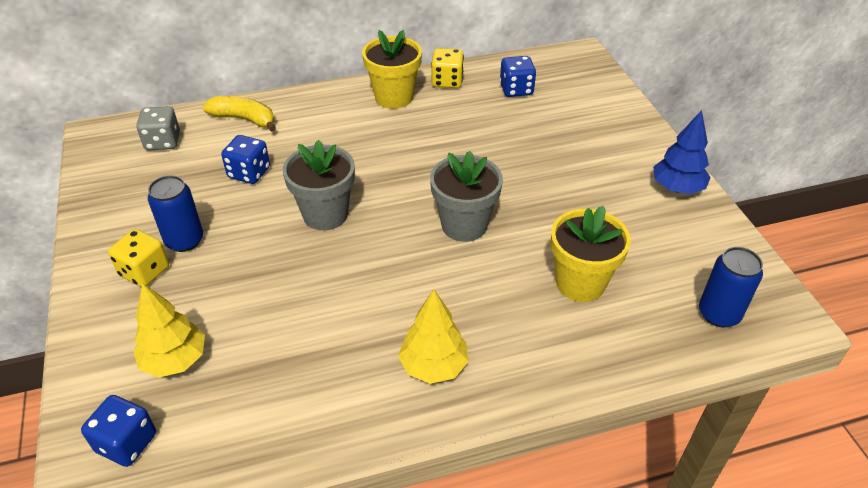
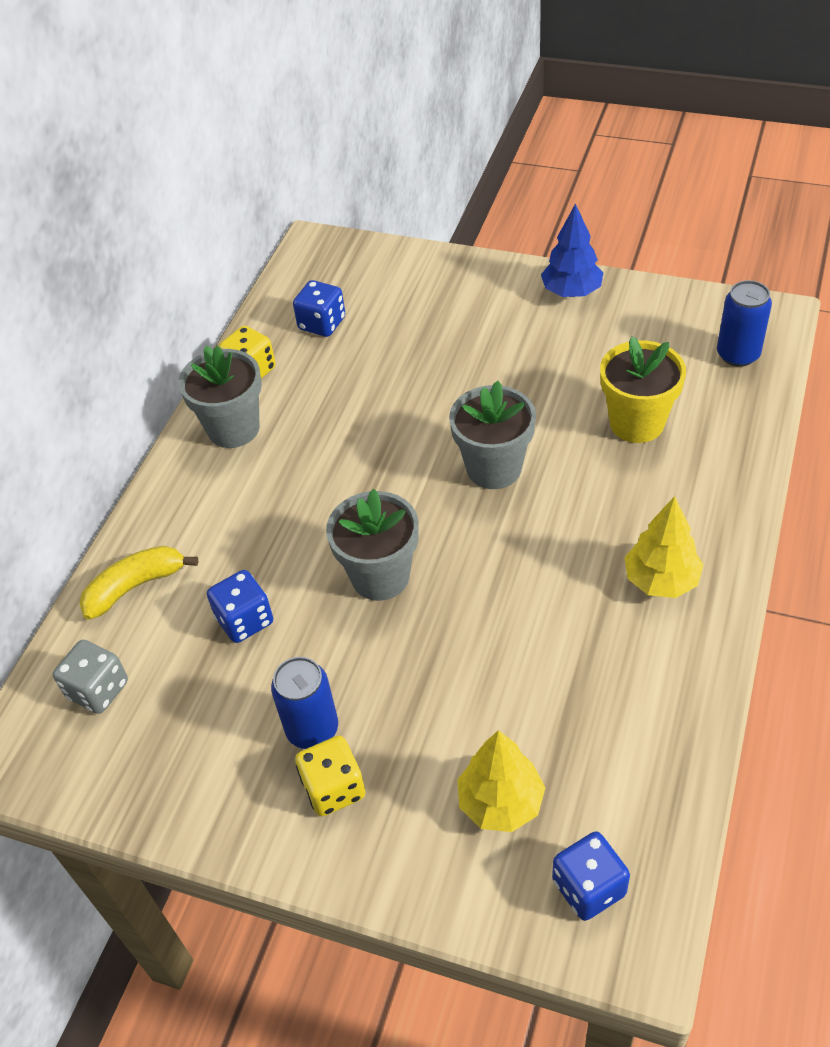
camera: 50 degrees left, 5 degrees up
(394, 97) = (233, 429): yellow flower pot -> grey flower pot

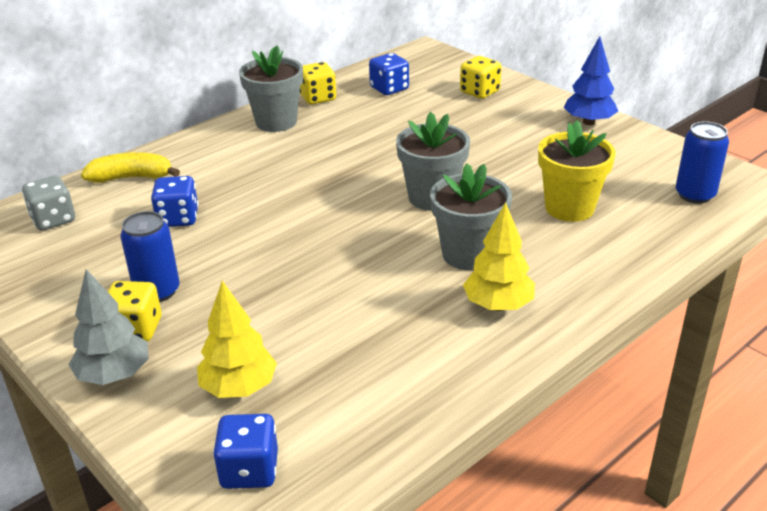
camera: 25 degrees right, 15 degrees down
(363, 854) = (114, 375): none -> grey tree
(380, 576) = (290, 228): grey flower pot -> grey flower pot (468, 254)
(426, 290) = (479, 92): none -> yellow dice

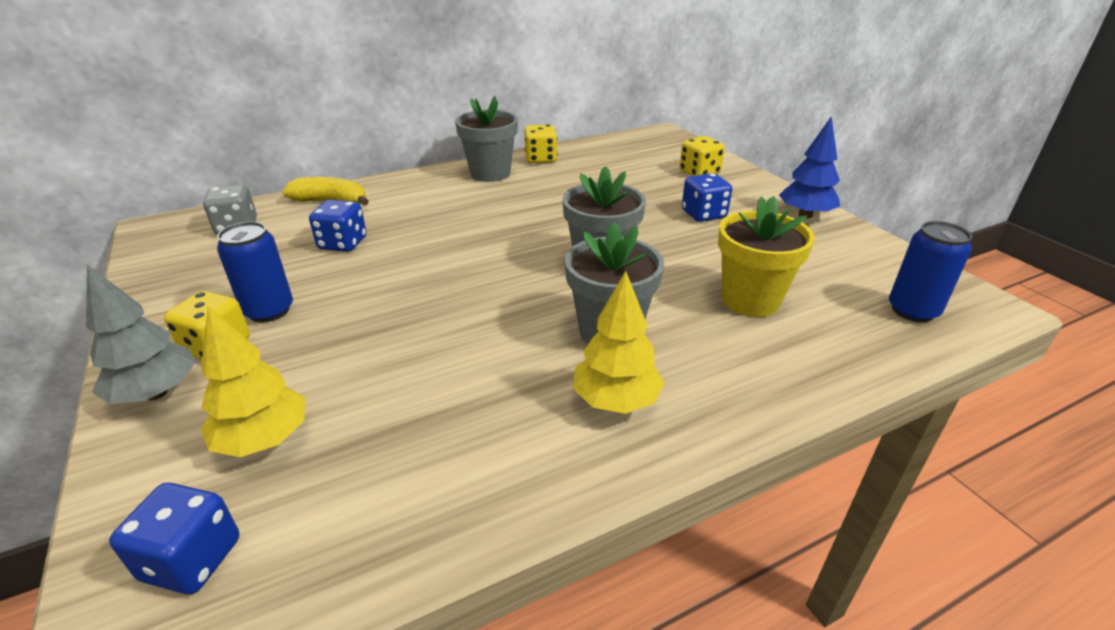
camera: 15 degrees right, 0 degrees up
(389, 88) = (611, 159): blue dice -> blue dice (703, 214)

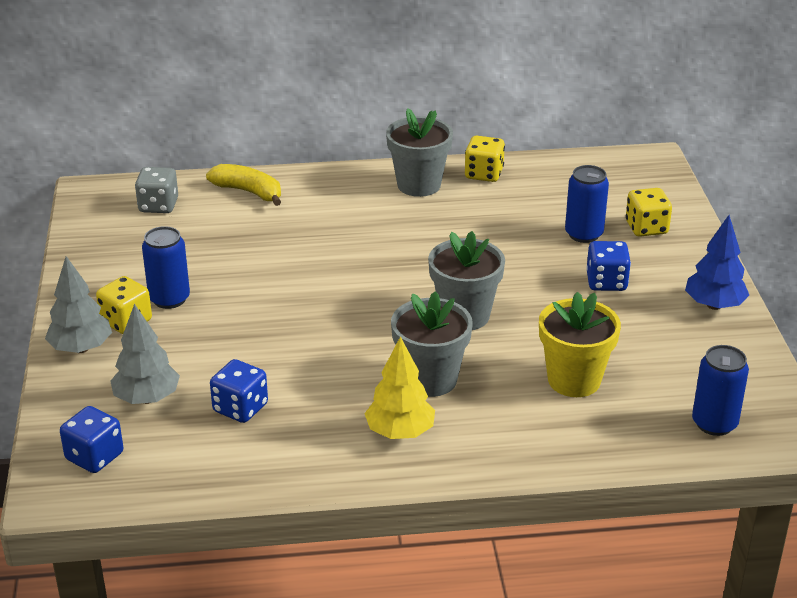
camera: 20 degrees right, 0 degrees up
(264, 440) = (147, 398): yellow tree -> grey tree
(343, 243) = (245, 244): blue dice -> blue dice (240, 408)
(654, 184) = (584, 234): none -> blue can

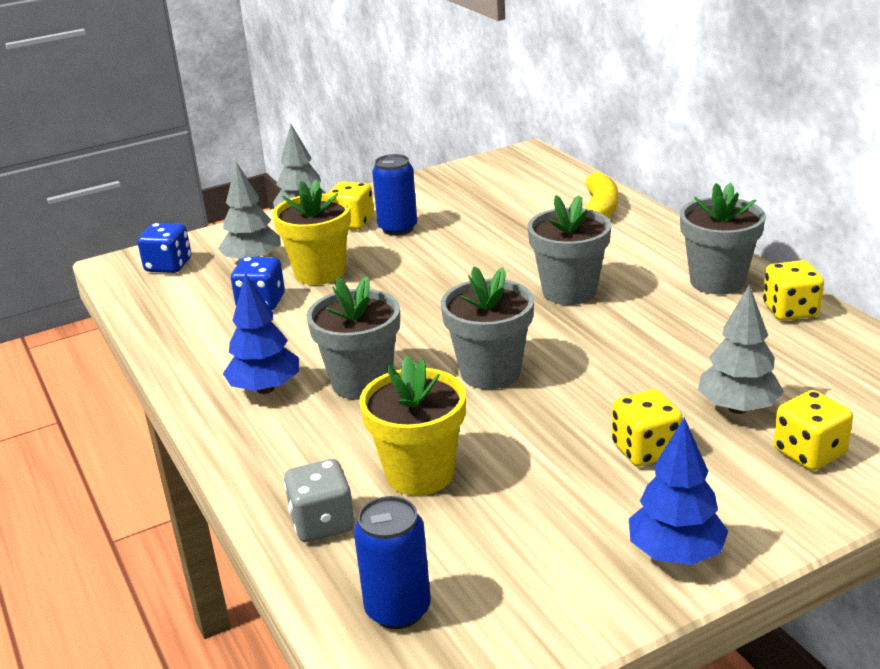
camera: 70 degrees right, 5 degrees down
(158, 206) = (534, 182): grey dice -> grey dice (322, 523)
(214, 362) = (320, 272): none -> yellow flower pot
(375, 248) = (569, 291): none -> grey flower pot
(400, 432) = (265, 388): yellow tree -> blue tree
(584, 234) = (737, 408): blue can -> grey tree
(606, 282) = (645, 450): blue dice -> yellow dice

